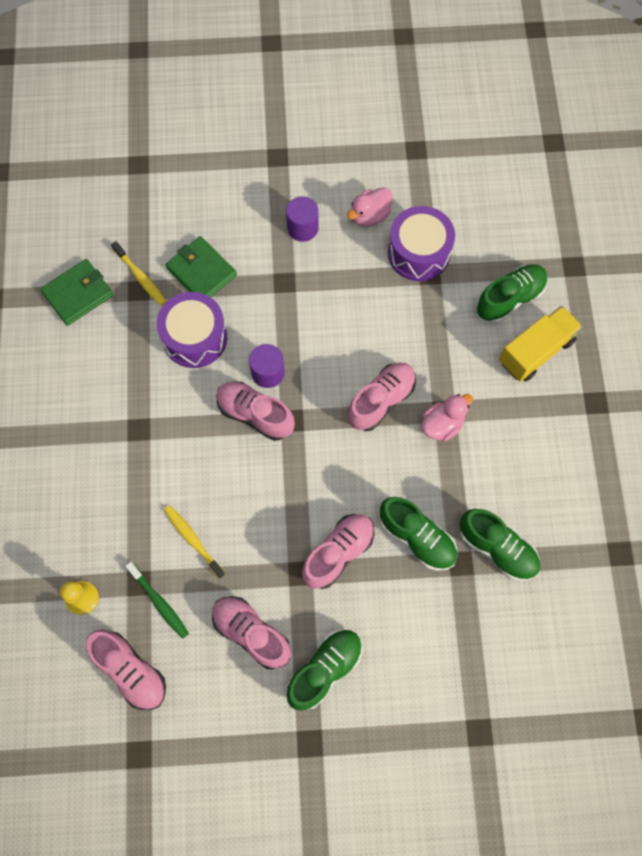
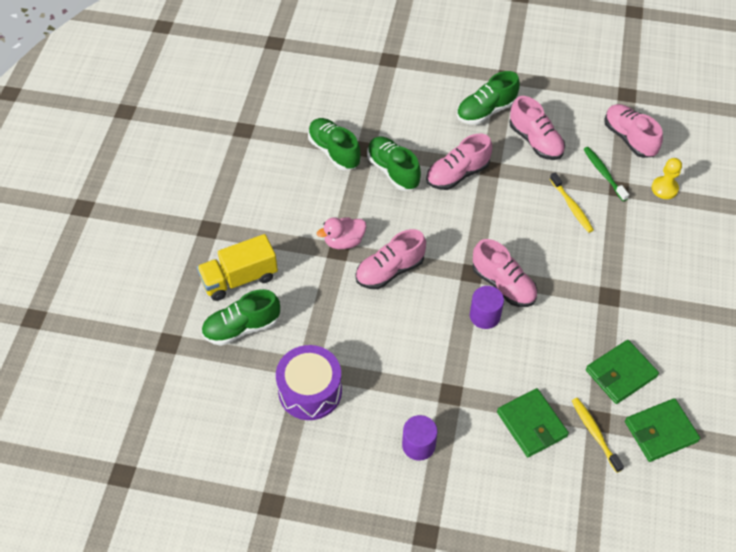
camera: 165 degrees left, 15 degrees down
(120, 343) = (620, 373): none -> green wallet
(195, 338) = (547, 362): purple drum -> none
(369, 216) = (346, 441): pink duck -> none

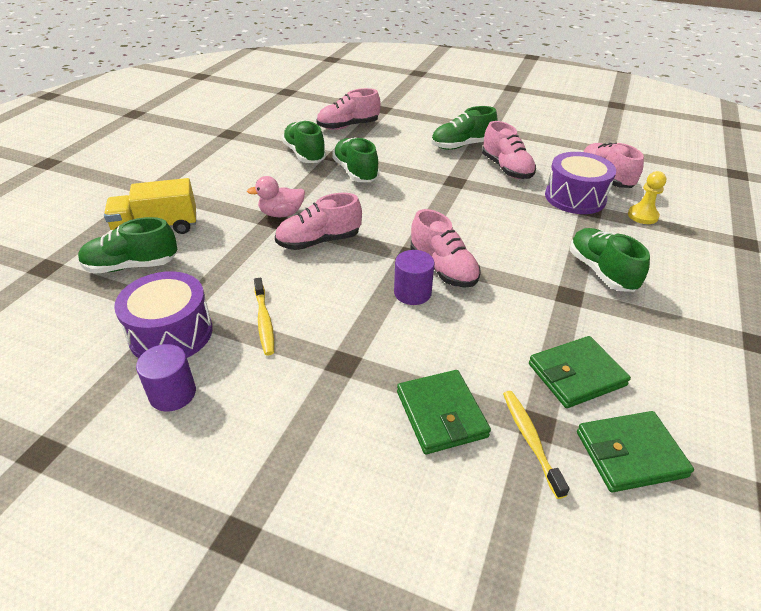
camera: 10 degrees right, 15 degrees down
(418, 445) = (277, 414): purple cylinder -> purple cylinder (172, 393)
(457, 174) = (419, 181): pink shoe -> pink shoe (348, 126)
(571, 206) = (536, 217): yellow toothbrush -> yellow toothbrush (264, 321)
(603, 173) = (575, 197): green toothbrush -> purple drum
(632, 265) = (601, 271): none -> green shoe

